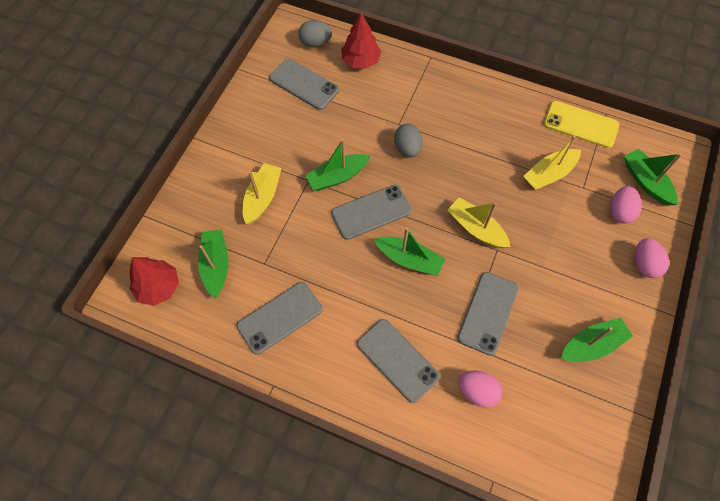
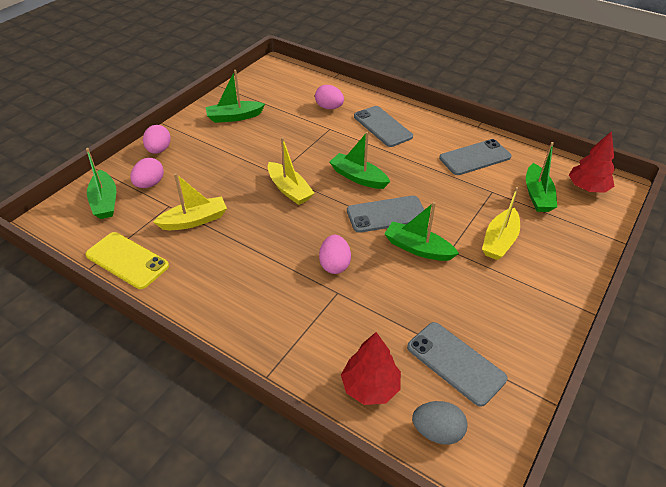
camera: 170 degrees left, 20 degrees down
(337, 177) = (418, 248): green boat -> green boat turned 135 degrees counterclockwise
(407, 148) = (334, 265): grey egg -> pink egg
(488, 313) = (303, 140): grey phone -> none

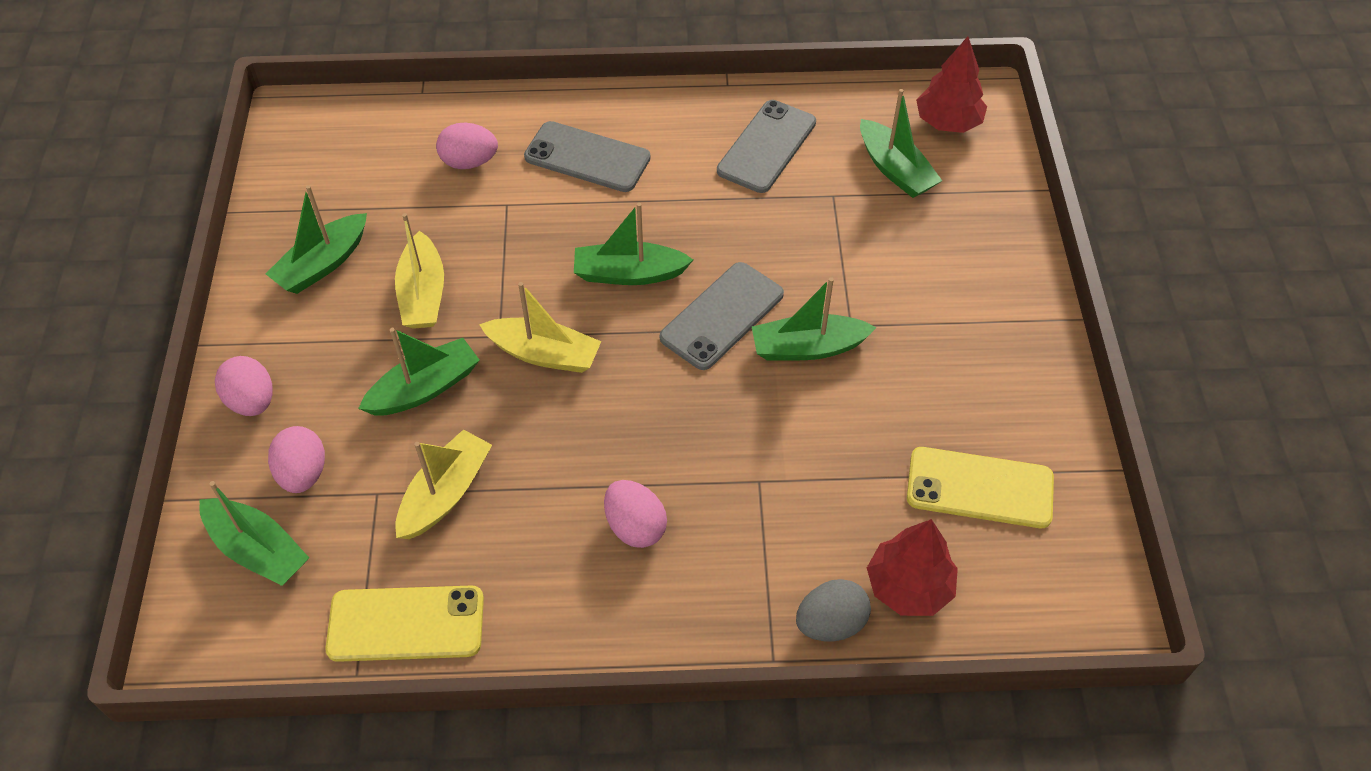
camera: 35 degrees left, 10 degrees up
(227, 178) = (424, 388): none -> green boat
(334, 265) = (719, 441): pink egg -> pink egg (635, 526)
(437, 431) = (1026, 591): grey egg -> grey egg (830, 623)
(455, 363) = (979, 488): grey phone -> yellow phone
(499, 241) = (901, 274): yellow boat -> yellow boat (423, 294)

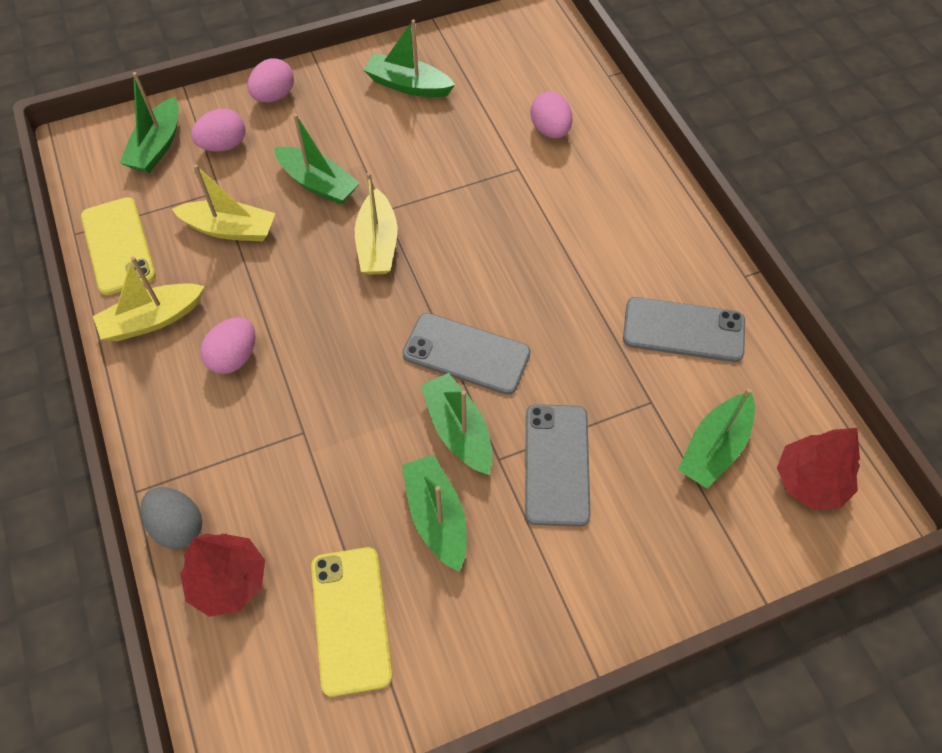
camera: 70 degrees right, 5 degrees up
(423, 294) = (405, 151): yellow boat -> yellow boat (152, 319)
(587, 157) = (596, 203): grey phone -> grey phone (556, 464)
(629, 274) = (483, 273): green boat -> green boat (436, 517)

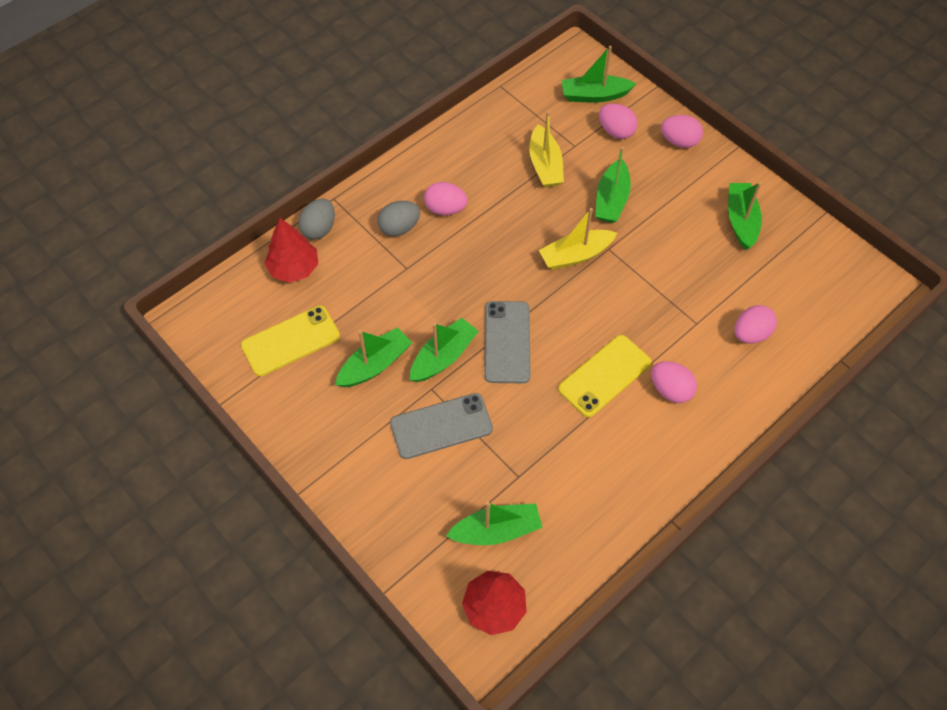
camera: 70 degrees right, 0 degrees up
(118, 246) = (502, 112): yellow phone -> yellow phone (605, 376)
(152, 319) = (454, 154): yellow boat -> none
(234, 421) = (399, 228): none -> grey egg
(591, 220) = (670, 390): none -> pink egg
(683, 330) = (594, 484): grey phone -> none
(714, 448) = (496, 530): green boat -> green boat turned 150 degrees clockwise

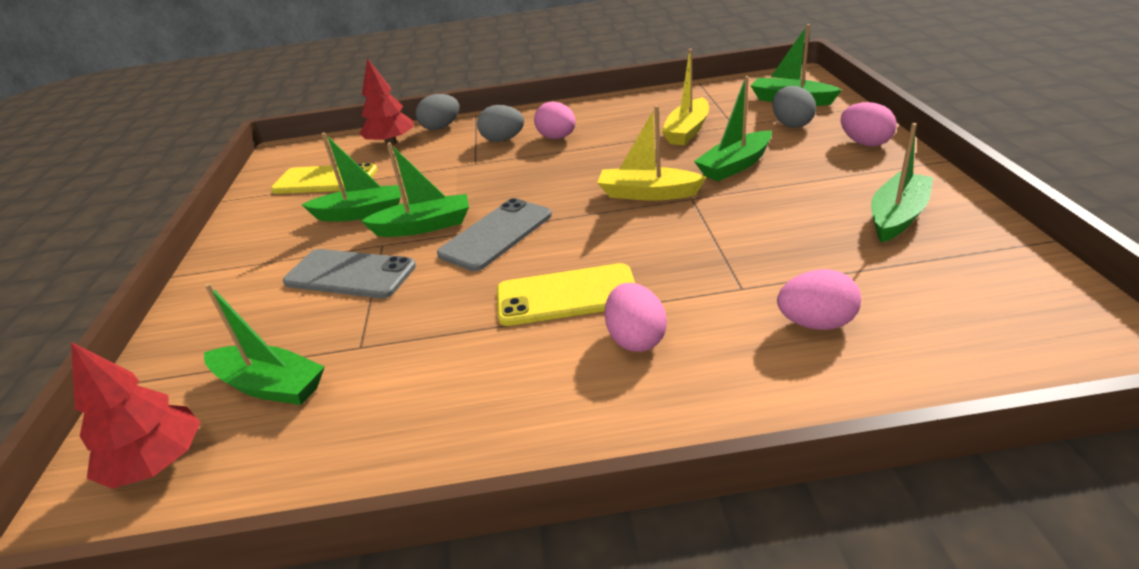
camera: 40 degrees right, 25 degrees down
(616, 131) = (791, 124): pink egg -> grey egg

